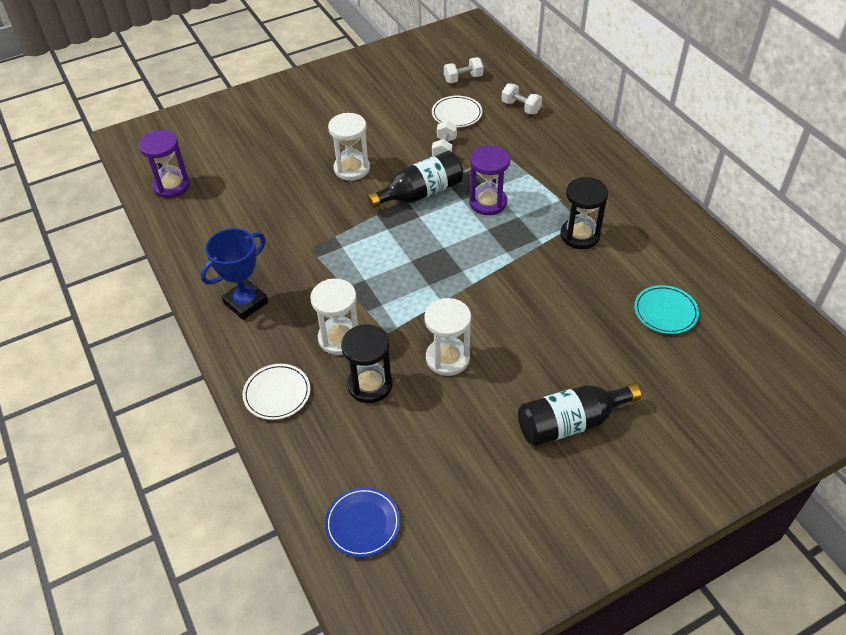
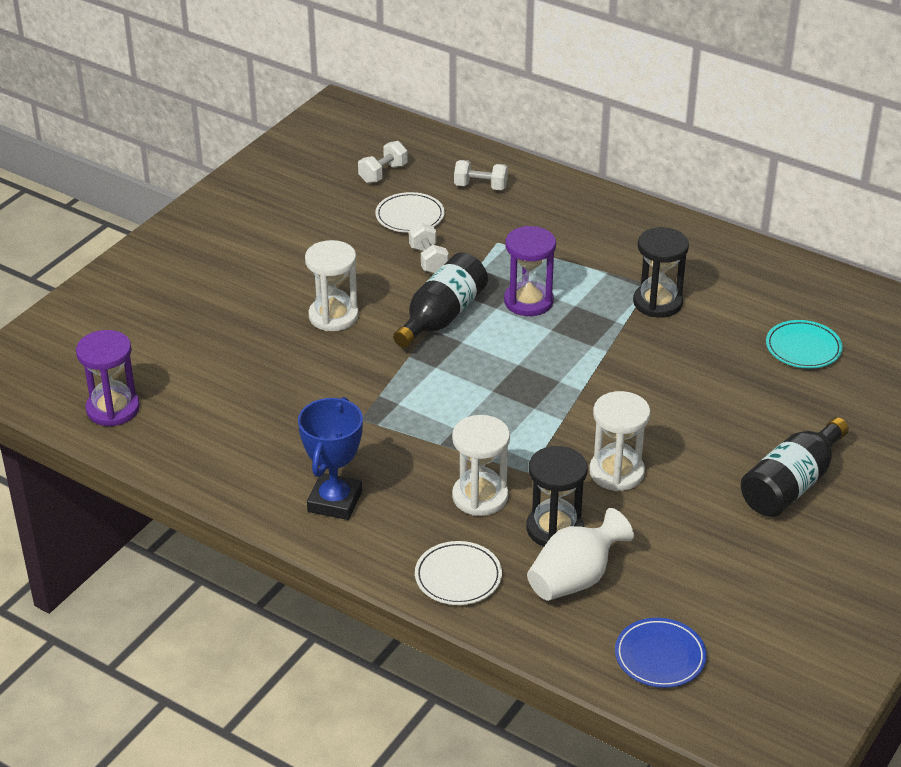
camera: 30 degrees left, 10 degrees down
(352, 431) = (575, 579): none -> white vase

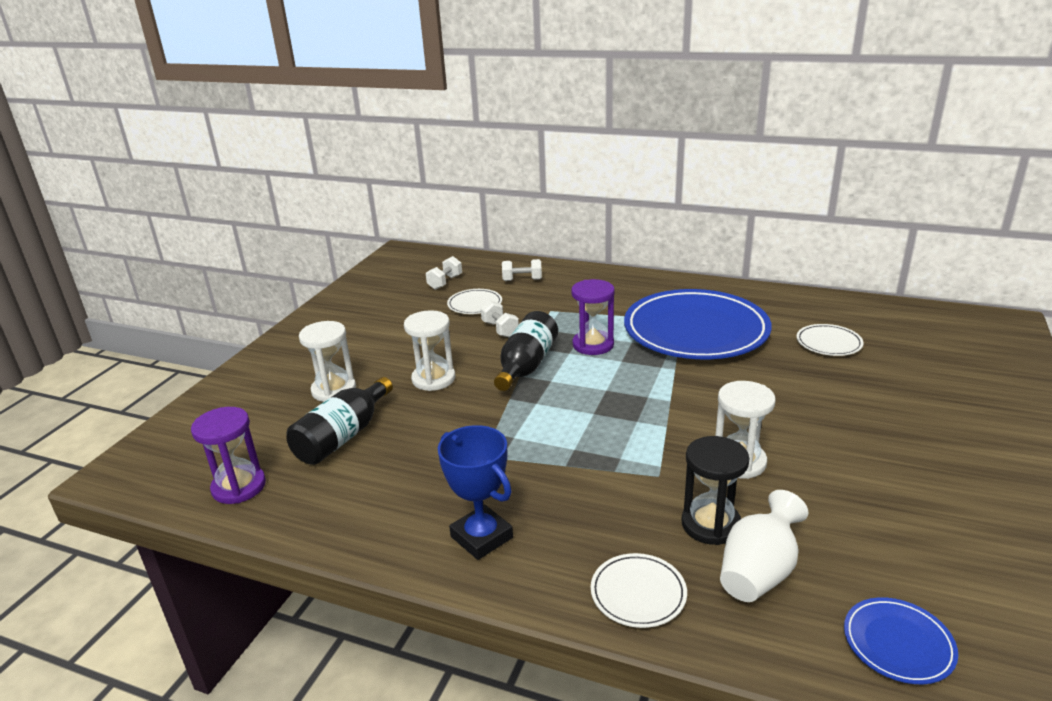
camera: 10 degrees left, 10 degrees down
(335, 501) = (481, 537): blue trophy -> blue trophy turned 45 degrees counterclockwise
(480, 497) = (624, 506): white hourglass -> white hourglass (334, 390)
(657, 303) = (695, 331): black hourglass -> blue plate
(791, 484) = (898, 445): black bottle -> black bottle (343, 436)
(803, 348) = (828, 343): turquoise plate -> white plate

